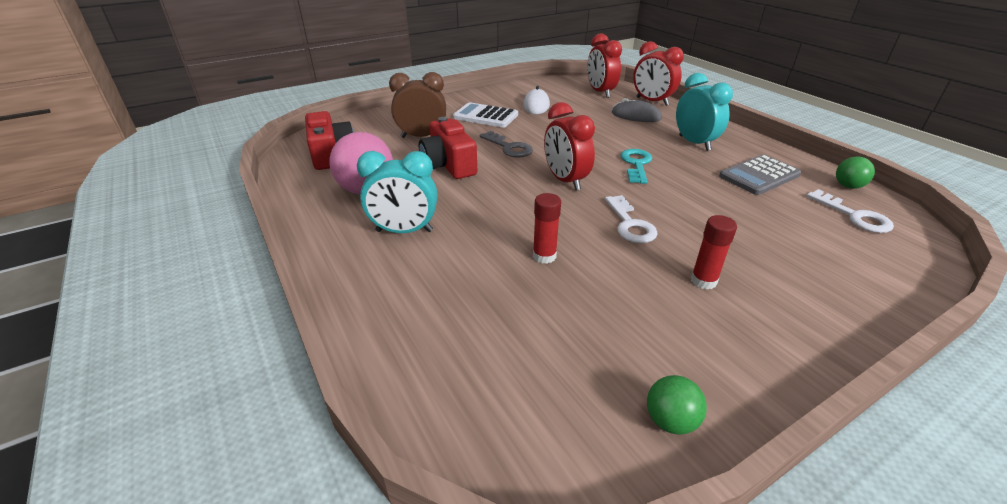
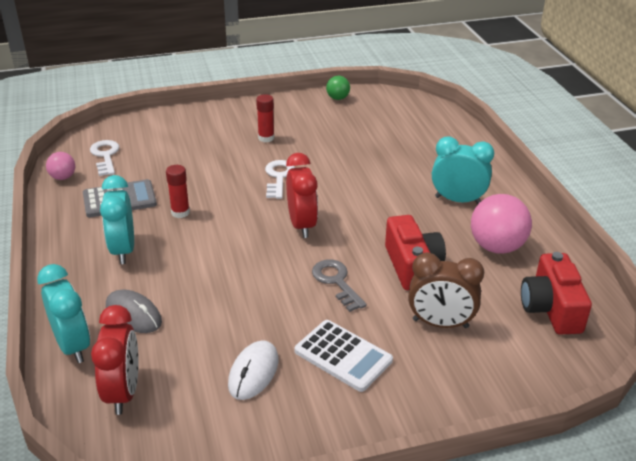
camera: 165 degrees left, 0 degrees up
(544, 256) = (357, 166): red glue stick -> red glue stick (180, 212)
(636, 164) = (217, 232): turquoise key -> none
(652, 101) = (73, 346): red clock -> turquoise clock
(848, 186) = (63, 177): green ball -> pink ball

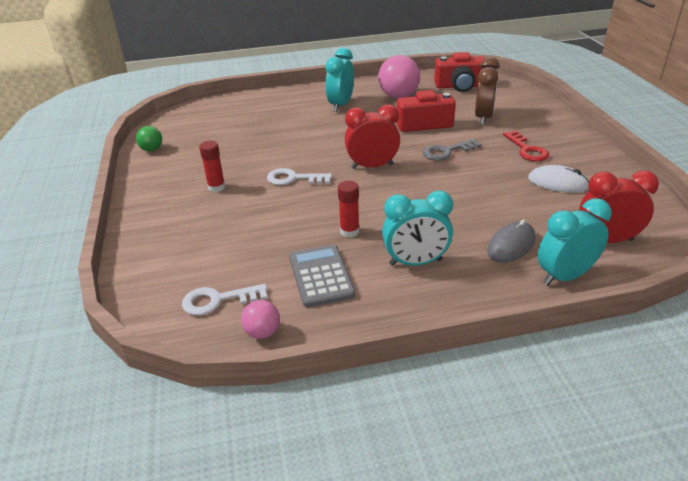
camera: 85 degrees left, 0 degrees up
(343, 356) = (527, 150): white calculator -> red key

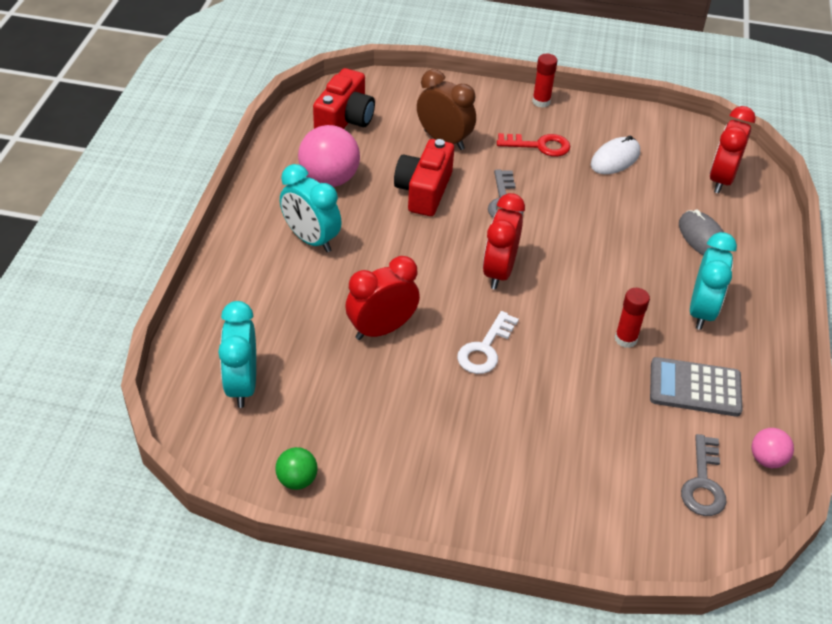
camera: 70 degrees left, 10 degrees up
(216, 187) = (461, 429): red glue stick -> red glue stick (541, 102)
(218, 300) = (703, 483): white key -> grey key
(284, 142) = (381, 329): none -> red clock
(565, 276) = (760, 229): turquoise clock -> turquoise clock (242, 385)

